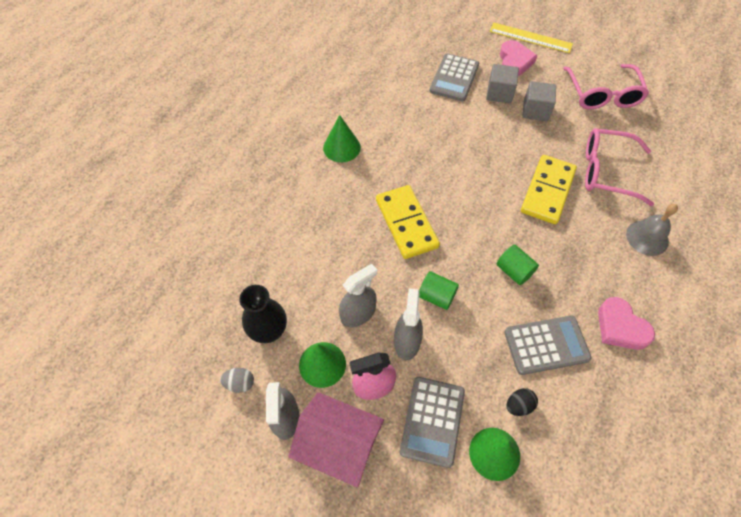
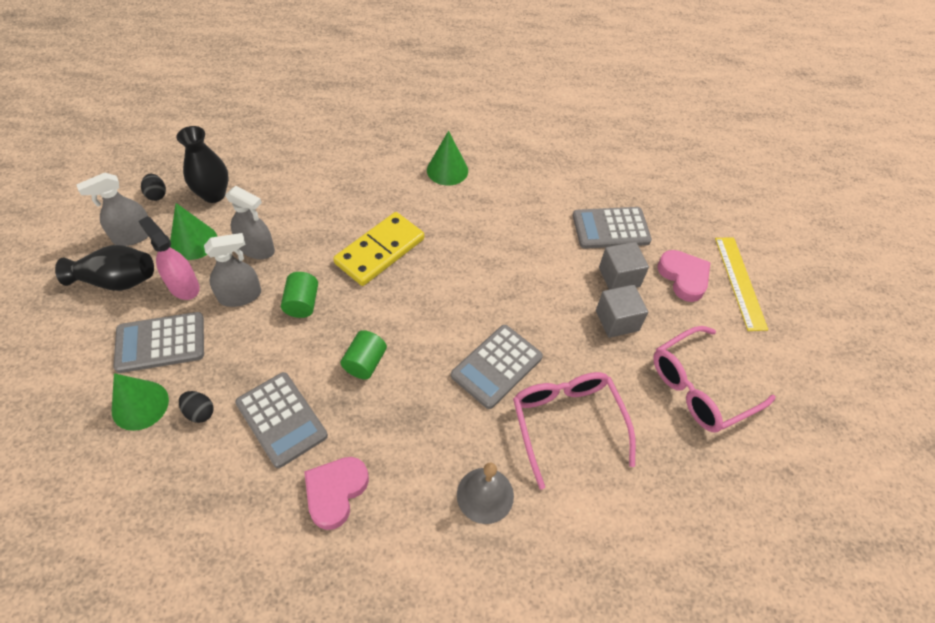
camera: 60 degrees right, 5 degrees down
(240, 383) = (157, 195): grey egg -> black egg
(339, 445) = (117, 281): pink house -> black vase
(514, 61) = (683, 277): pink heart -> pink heart turned 90 degrees counterclockwise
(547, 191) = (496, 366): yellow domino -> grey calculator

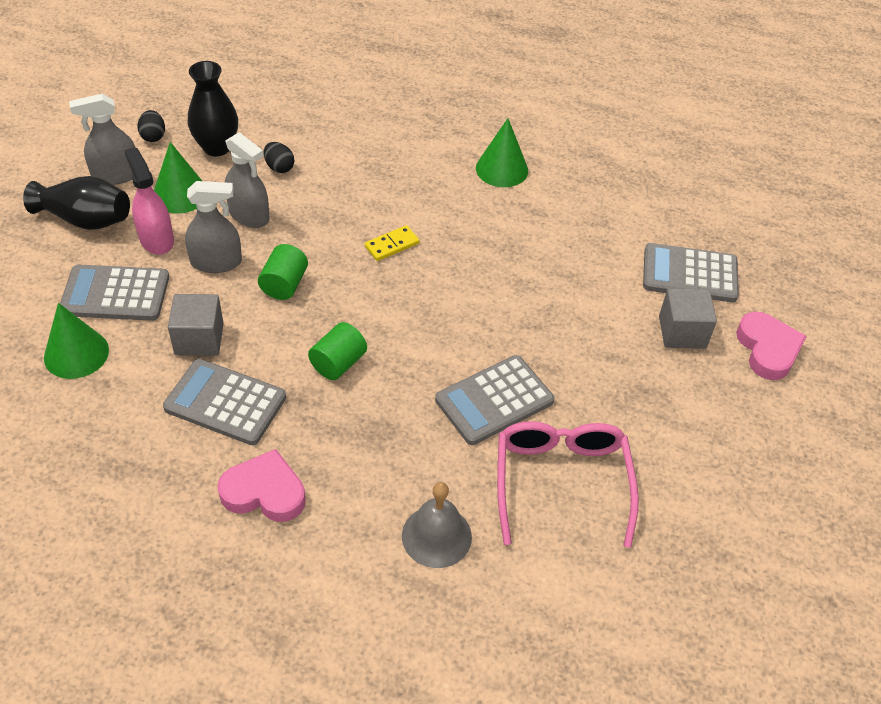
camera: 15 degrees right, 5 degrees down
(200, 412) = (138, 375): black egg -> black egg (279, 167)
(281, 419) = (225, 402): grey calculator -> grey calculator turned 135 degrees clockwise
(335, 492) = (264, 492): pink heart -> pink heart turned 60 degrees clockwise
(380, 251) = (392, 245): yellow domino -> yellow domino, size x0.47
(617, 320) = (663, 381): grey cube -> grey cube (199, 339)
(700, 387) = (746, 480): pink glasses -> none
(740, 282) = (842, 370): yellow ruler -> none

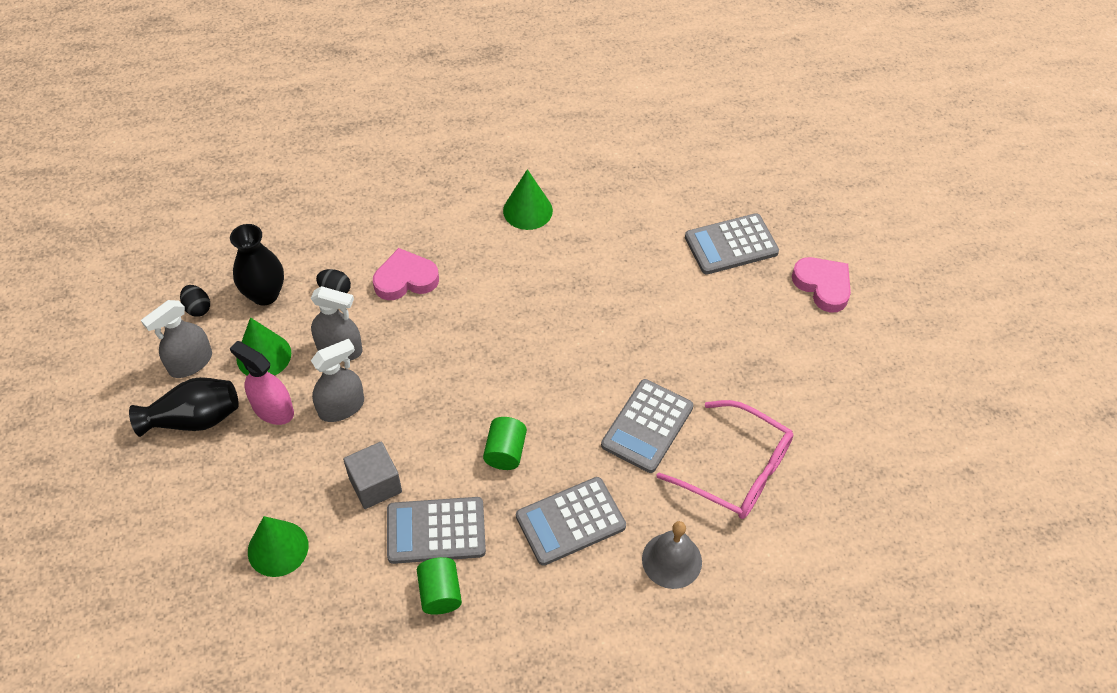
camera: 25 degrees left, 5 degrees up
(115, 294) = (273, 477): grey calculator -> grey calculator (570, 521)
(264, 492) = (518, 591): pink heart -> pink heart (405, 279)
(284, 284) = (414, 401): green cylinder -> green cylinder (440, 593)
(392, 245) = (481, 323): yellow domino -> none
(561, 482) = (736, 470): pink glasses -> pink glasses turned 150 degrees clockwise
(682, 332) = (753, 300): grey cube -> none

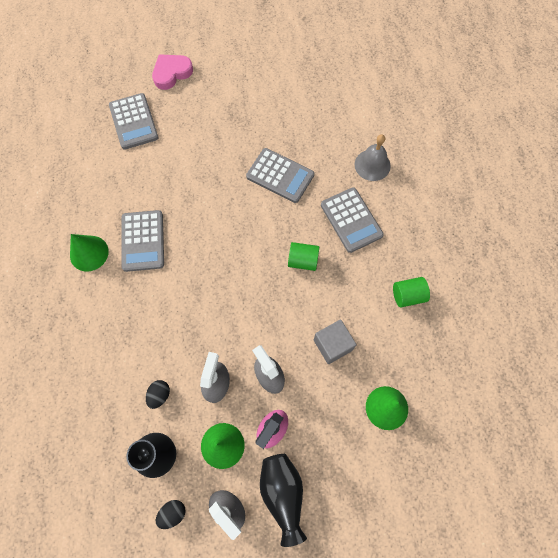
camera: 90 degrees left, 15 degrees up
(405, 279) = (151, 340): pink heart -> none
(436, 530) = (364, 301): grey calculator -> grey calculator (143, 241)
(736, 470) = (310, 128): pink glasses -> none

